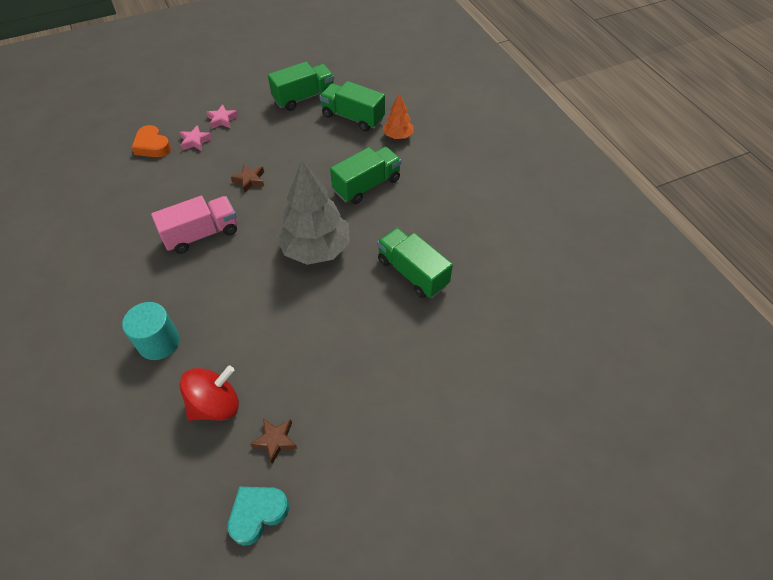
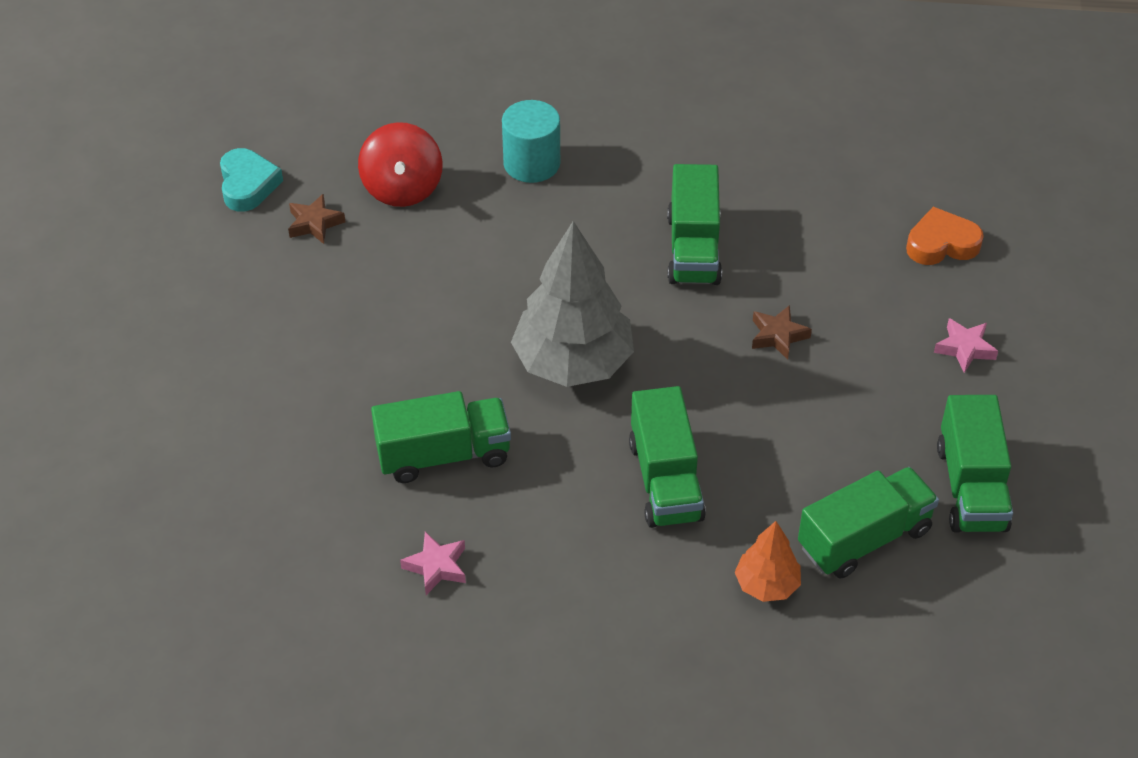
camera: 120 degrees right, 5 degrees down
(195, 141) = (922, 298): pink star -> pink star (436, 567)
(202, 234) = (693, 249): pink truck -> green truck

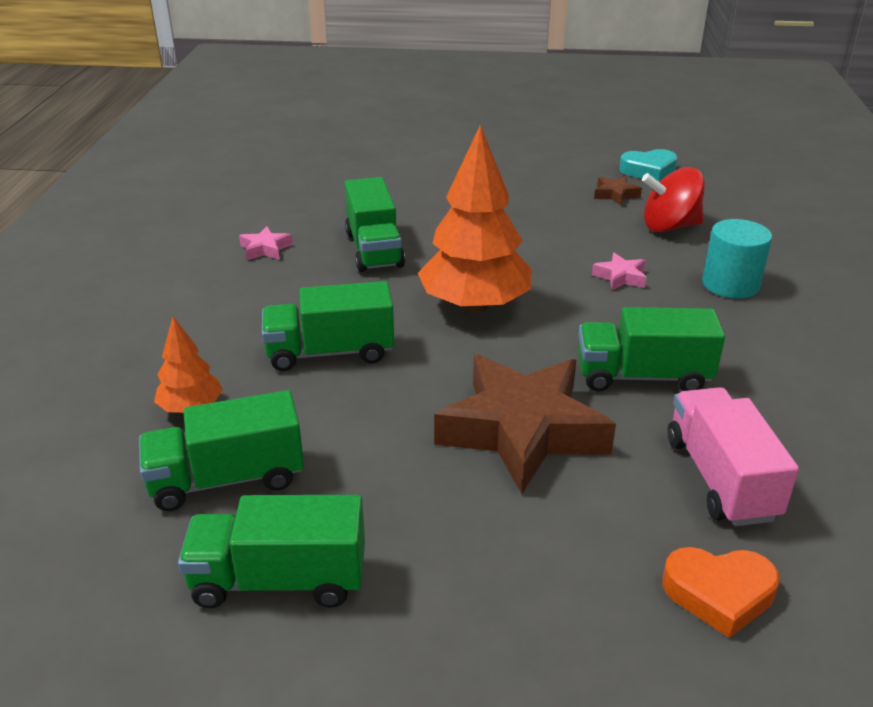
camera: 90 degrees right, 15 degrees down
(573, 363) = (475, 305): grey tree -> orange tree
(778, 336) = (522, 431): brown star -> brown star, size x2.47
(824, 222) = (720, 478): none -> pink truck
(864, 538) = (227, 479): green truck -> green truck turned 105 degrees clockwise
(941, 244) = (719, 594): orange heart -> orange heart turned 105 degrees clockwise
(965, 348) = (517, 599): pink star -> pink star (620, 277)

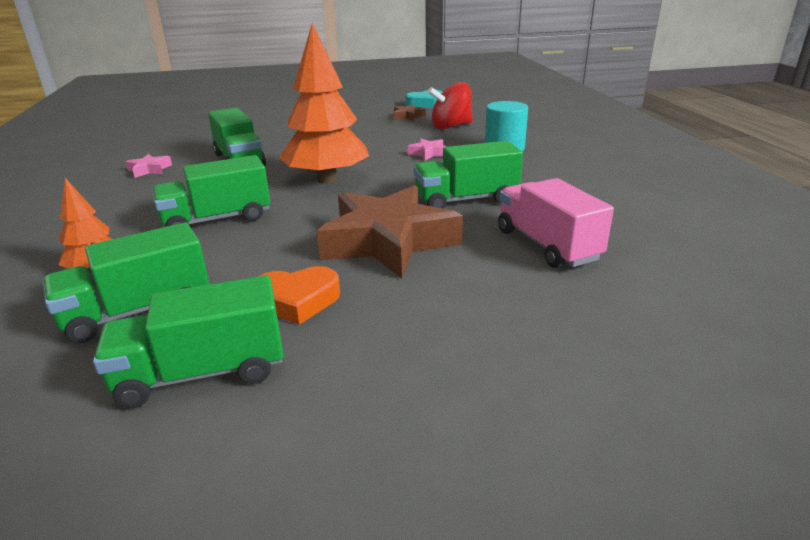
camera: 15 degrees left, 5 degrees down
(719, 594) = (580, 311): orange heart -> orange heart (297, 301)

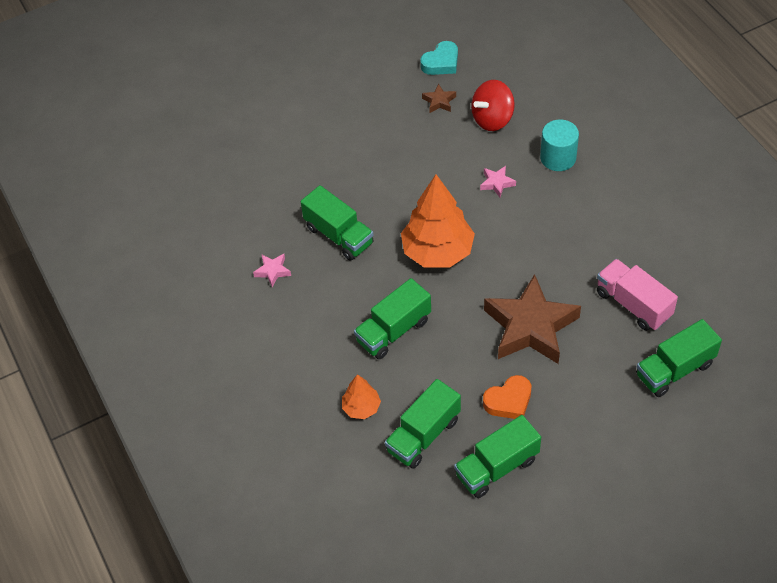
camera: 15 degrees left, 25 degrees up
(466, 200) = (560, 257): green truck -> green truck (674, 369)

